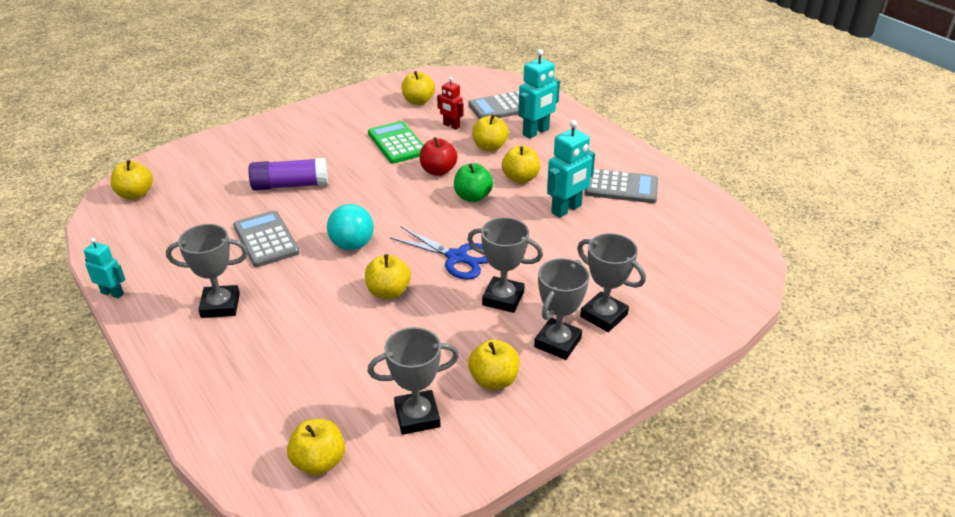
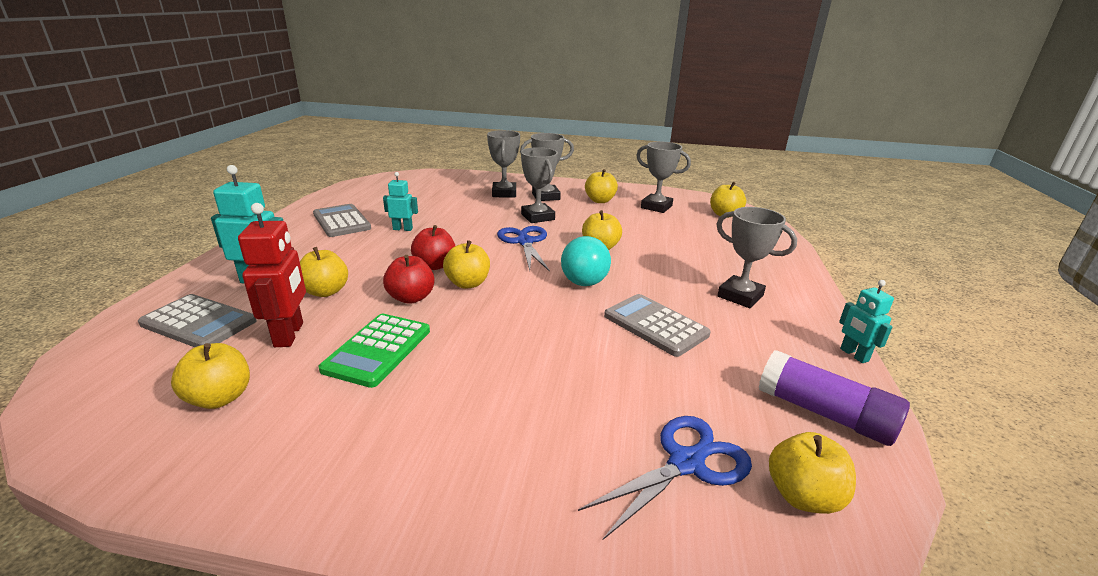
camera: 135 degrees left, 10 degrees down
(194, 180) = (686, 463): none -> blue scissors
(266, 239) = (655, 325): grey calculator -> grey calculator turned 120 degrees clockwise
(290, 185) = (566, 370): purple glue stick -> purple glue stick (823, 413)
(451, 126) = (289, 334): red robot -> red robot, size x1.63
(473, 197) = (435, 265): green apple -> red apple
(520, 178) = (375, 258): yellow apple -> yellow apple (468, 283)
(566, 209) = (403, 229): turquoise robot -> turquoise robot, size x0.61

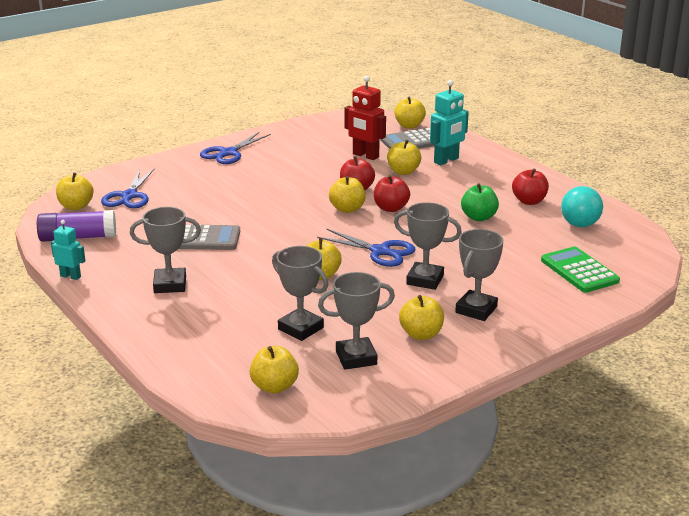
camera: 135 degrees right, 0 degrees up
(220, 398) = (332, 137): yellow apple -> yellow apple (409, 126)
(341, 221) = (529, 201): grey calculator -> red apple
(378, 350) = (315, 169): green calculator -> green calculator (579, 271)
(398, 473) = (228, 153): none -> blue scissors
(403, 229) = (479, 217): turquoise robot -> green apple
(504, 193) = (516, 291): grey trophy -> grey trophy (301, 328)
(584, 283) = (283, 243): turquoise ball -> turquoise ball (579, 225)

